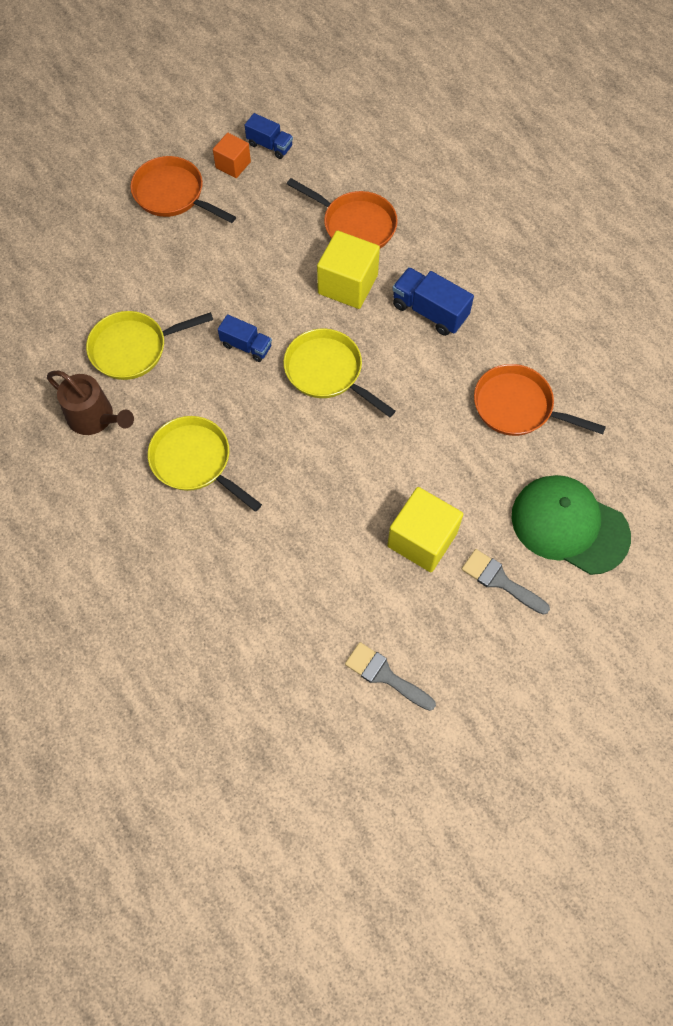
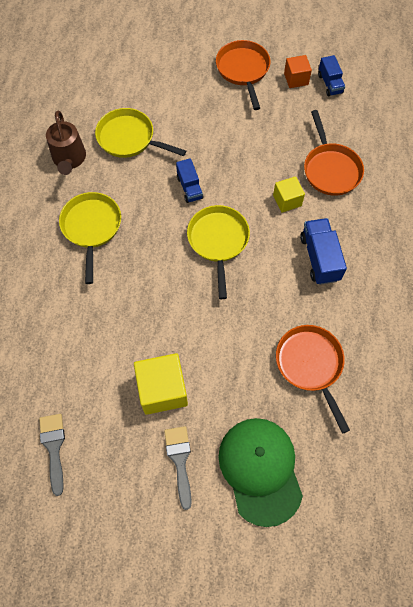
camera: 45 degrees right, 0 degrees up
(348, 284) = (287, 200): yellow cube -> yellow cube, size x0.59

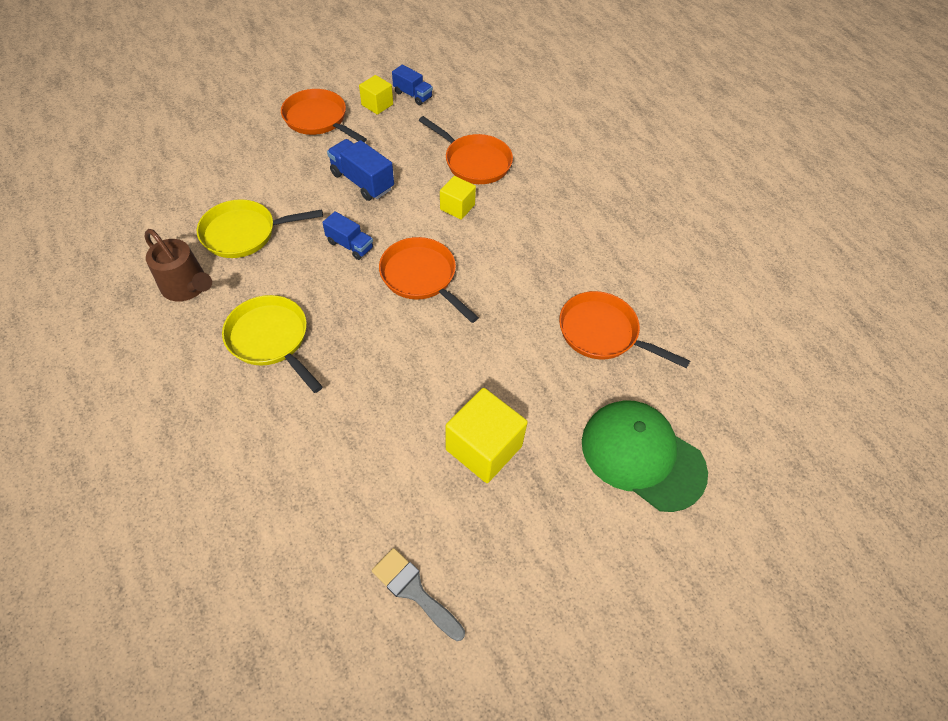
camera: 40 degrees left, 10 degrees down
(179, 460) = (560, 503): grey brush -> none
(218, 241) = (421, 277): yellow pan -> orange pan
(296, 79) = (377, 105): orange cube -> yellow cube
(319, 258) = (529, 239): blue truck -> blue truck (362, 181)

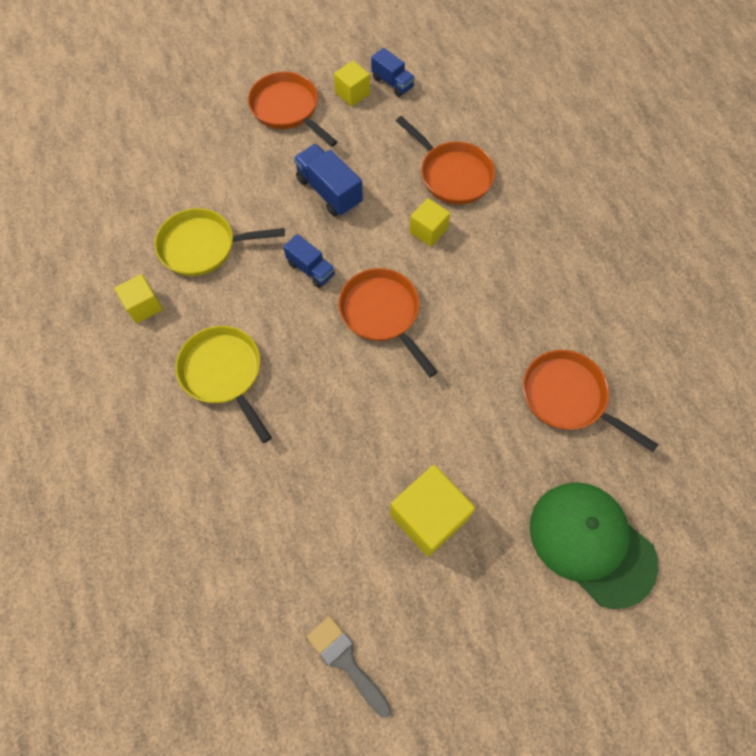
camera: 10 degrees right, 10 degrees up
(187, 287) = (144, 306): brown watering can -> yellow cube

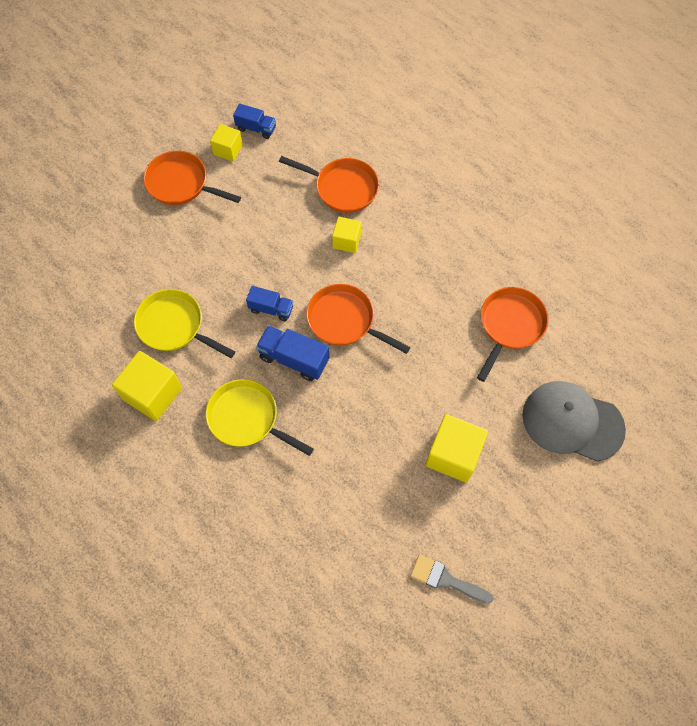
camera: 25 degrees left, 0 degrees up
(144, 306) = (153, 394): yellow cube -> yellow cube, size x1.69
(203, 246) = (174, 326): yellow pan -> yellow pan turned 60 degrees clockwise
(329, 191) = (252, 240): blue truck -> blue truck (294, 359)
(568, 397) = (510, 326): orange pan -> orange pan turned 105 degrees clockwise
(591, 543) = (572, 422): green cap -> grey cap

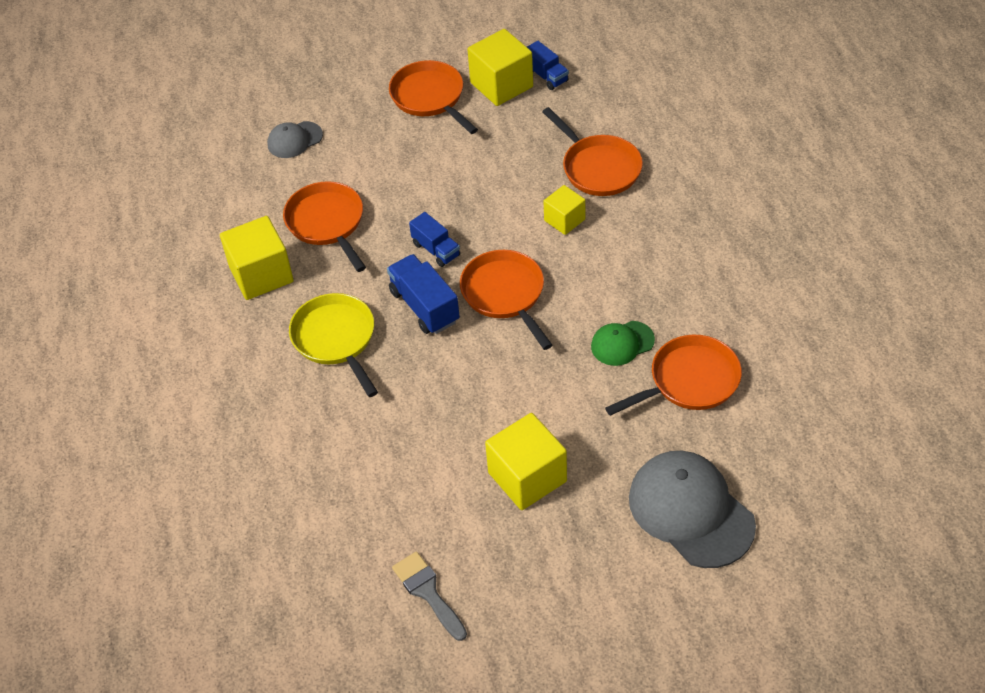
camera: 35 degrees right, 15 degrees down
(99, 267) = (294, 140): none -> grey cap
(174, 326) = (327, 223): yellow pan -> orange pan
(228, 150) = (501, 85): yellow cube -> yellow cube, size x1.69
(448, 319) = (622, 343): none -> green cap

